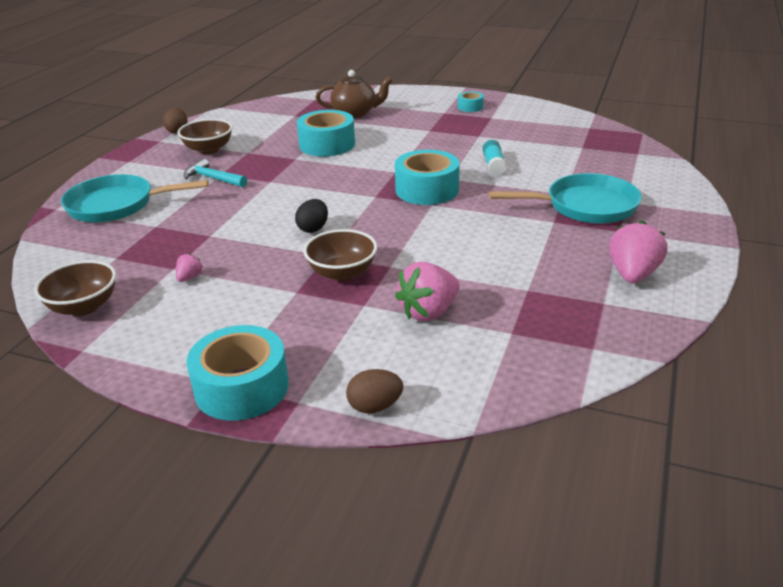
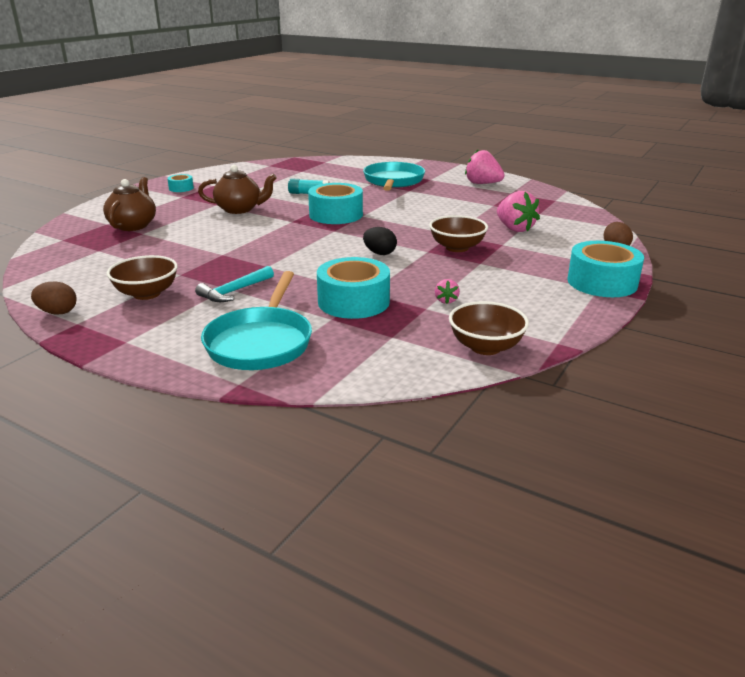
camera: 80 degrees left, 5 degrees down
(189, 278) = (446, 300): pink strawberry -> pink strawberry turned 120 degrees counterclockwise
(327, 144) = (202, 240): turquoise tape -> turquoise tape (353, 302)
(419, 142) = (239, 209): none -> brown teapot

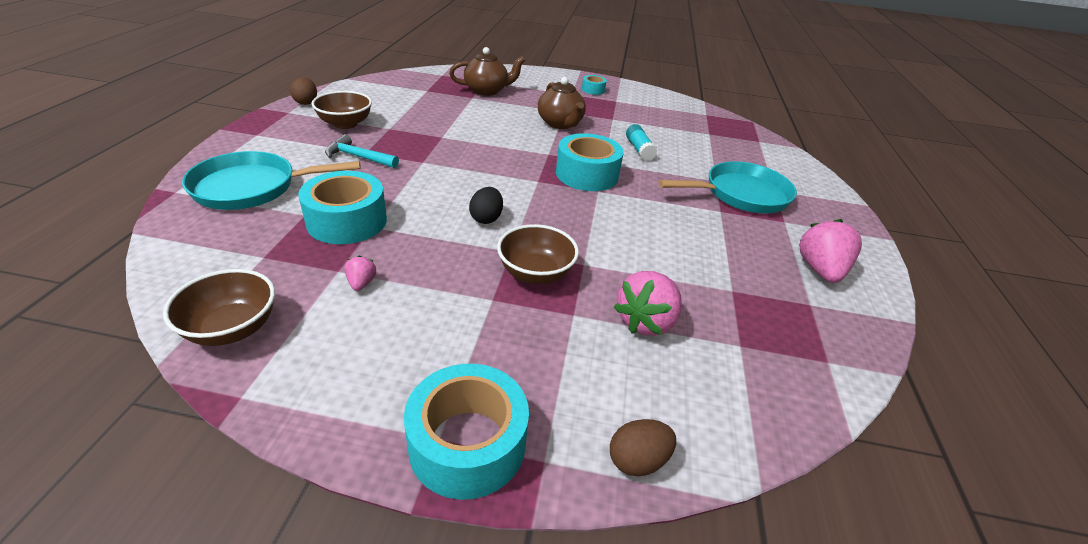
camera: 65 degrees right, 10 degrees up
(446, 300) = (361, 283): pink strawberry -> pink strawberry turned 105 degrees clockwise

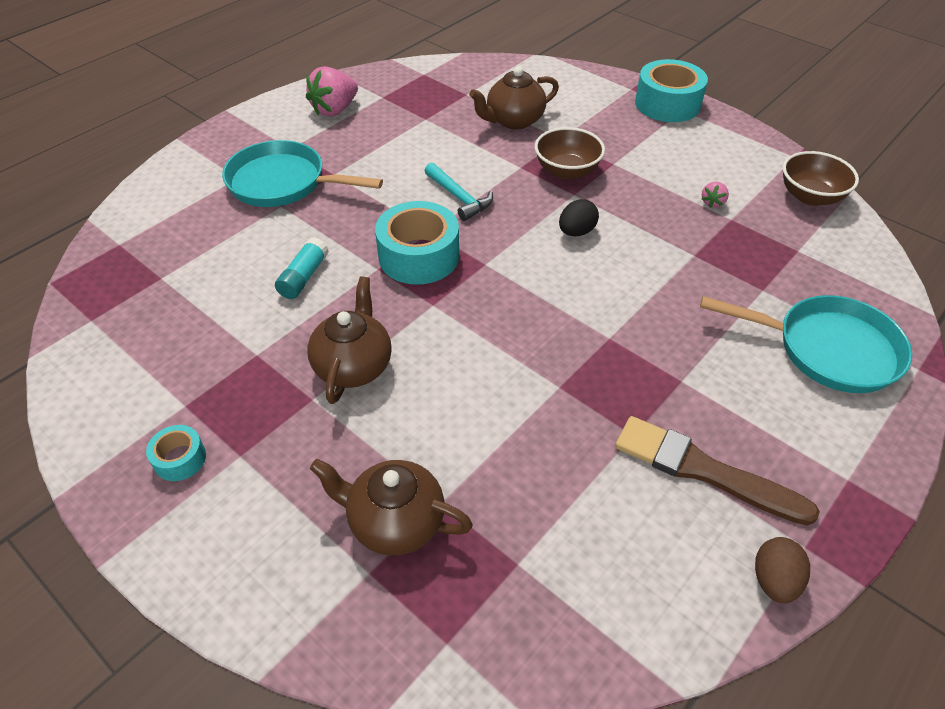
camera: 145 degrees left, 10 degrees up
(345, 124) = (703, 470): brown bowl -> brown brush
(347, 221) = (719, 268): turquoise tape -> none
(358, 157) = (693, 372): turquoise hammer -> turquoise hammer (459, 197)
(637, 460) = (583, 76): brown egg -> none
(646, 322) = (514, 121): pink strawberry -> brown teapot

